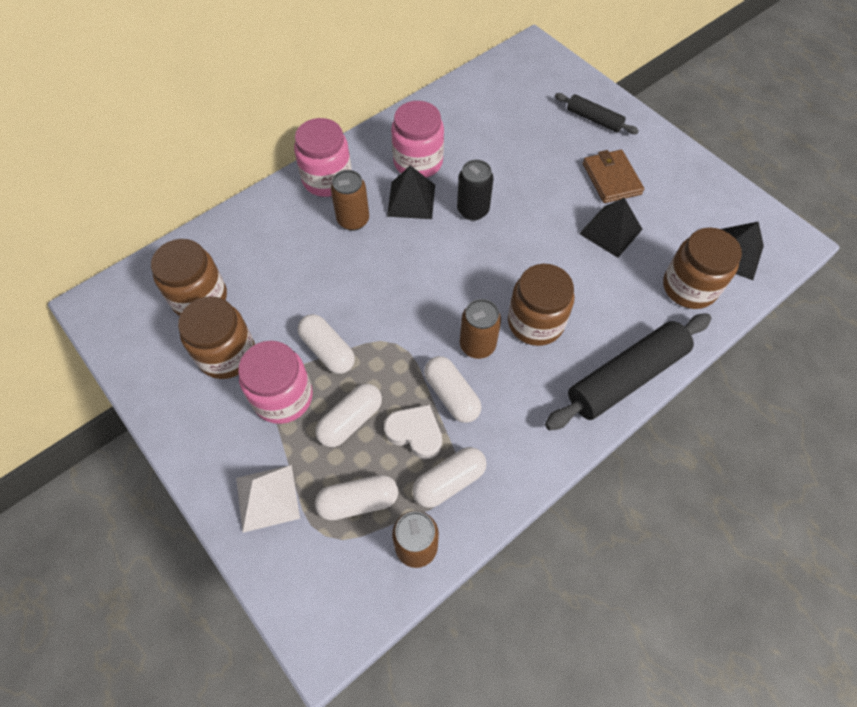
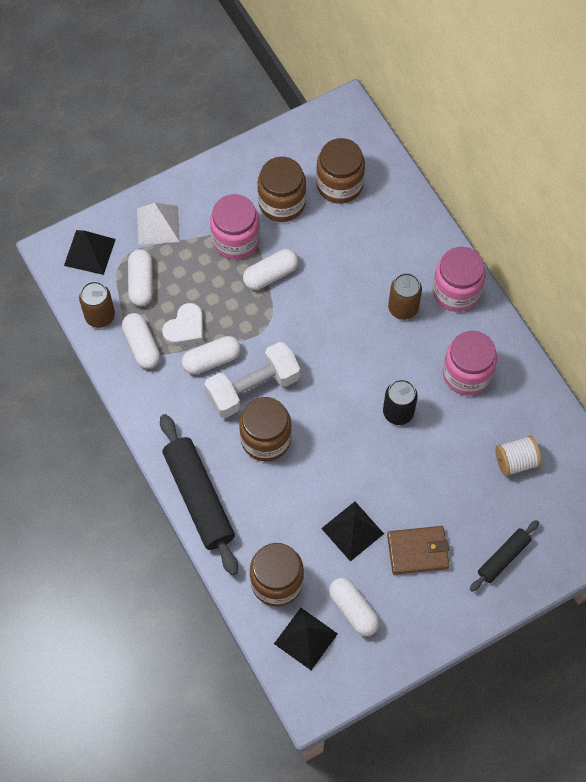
camera: 100 degrees right, 5 degrees up
(350, 420) = (206, 284): white capsule -> white capsule (353, 610)
(411, 200) = (419, 360): black pyramid -> black pyramid (89, 252)
(477, 345) = (253, 388): brown can -> white dumbbell
(499, 119) = (516, 461): none -> white spool

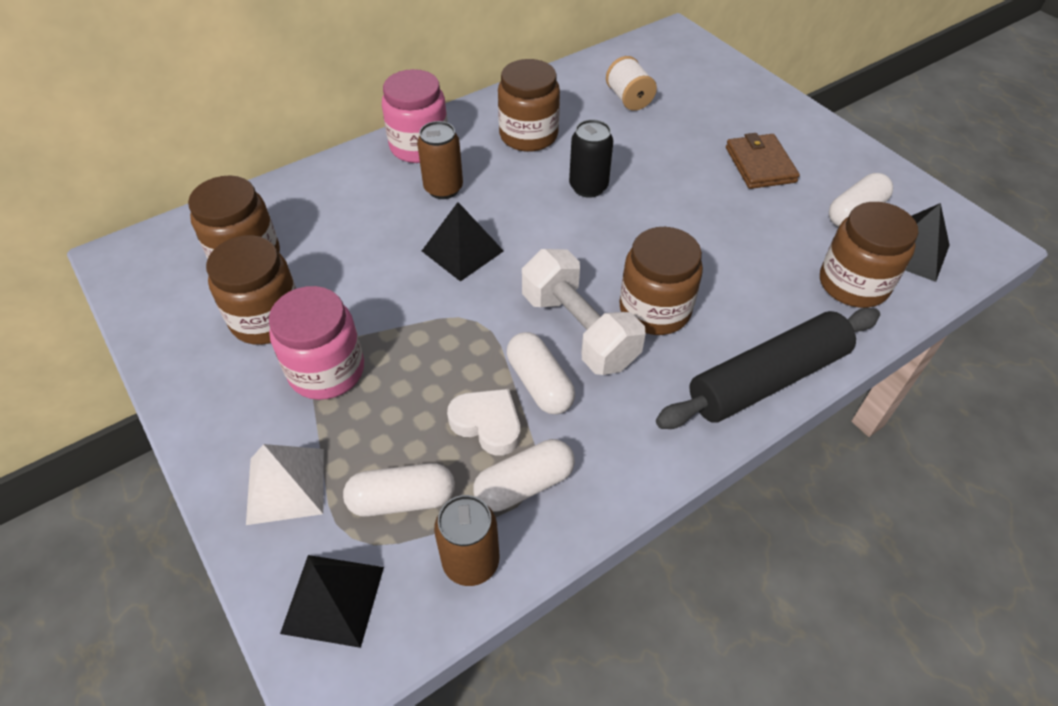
camera: 95 degrees left, 15 degrees down
(270, 274) = (391, 323): white capsule -> none
(352, 531) = (756, 218): black pyramid -> black pyramid (462, 250)
(467, 374) = (528, 135): pink jar -> brown jar
(503, 558) = (742, 105): black rolling pin -> none

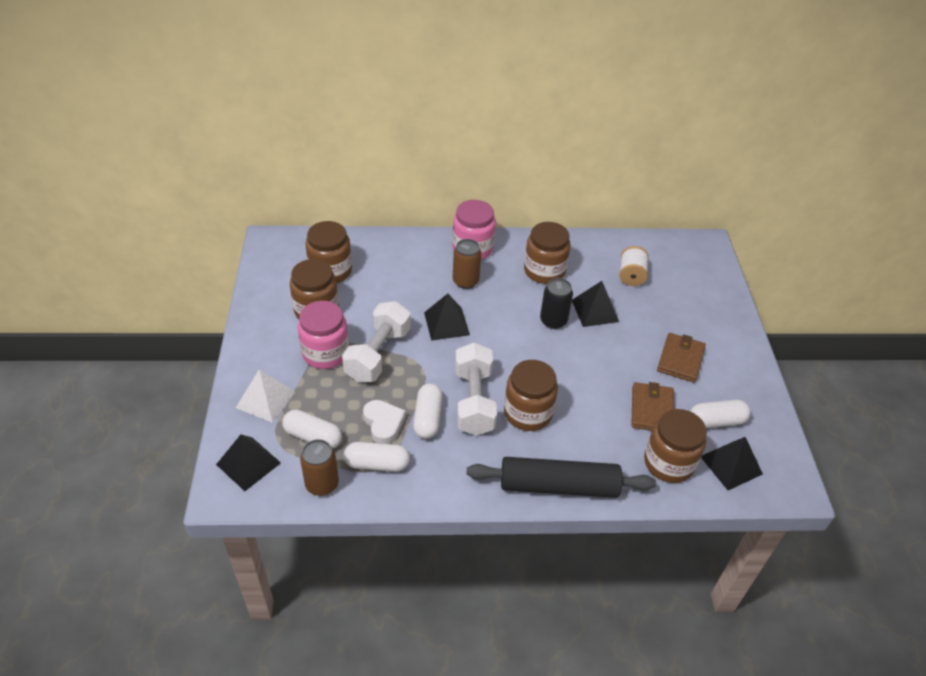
camera: 30 degrees right, 5 degrees down
(404, 334) = (378, 354): none -> white dumbbell
(624, 154) = (595, 310): none -> black pyramid
(782, 234) = (652, 410): none -> brown wallet

